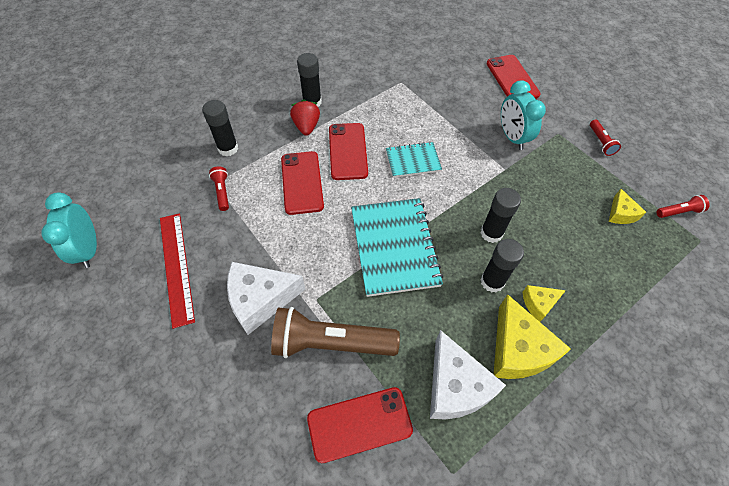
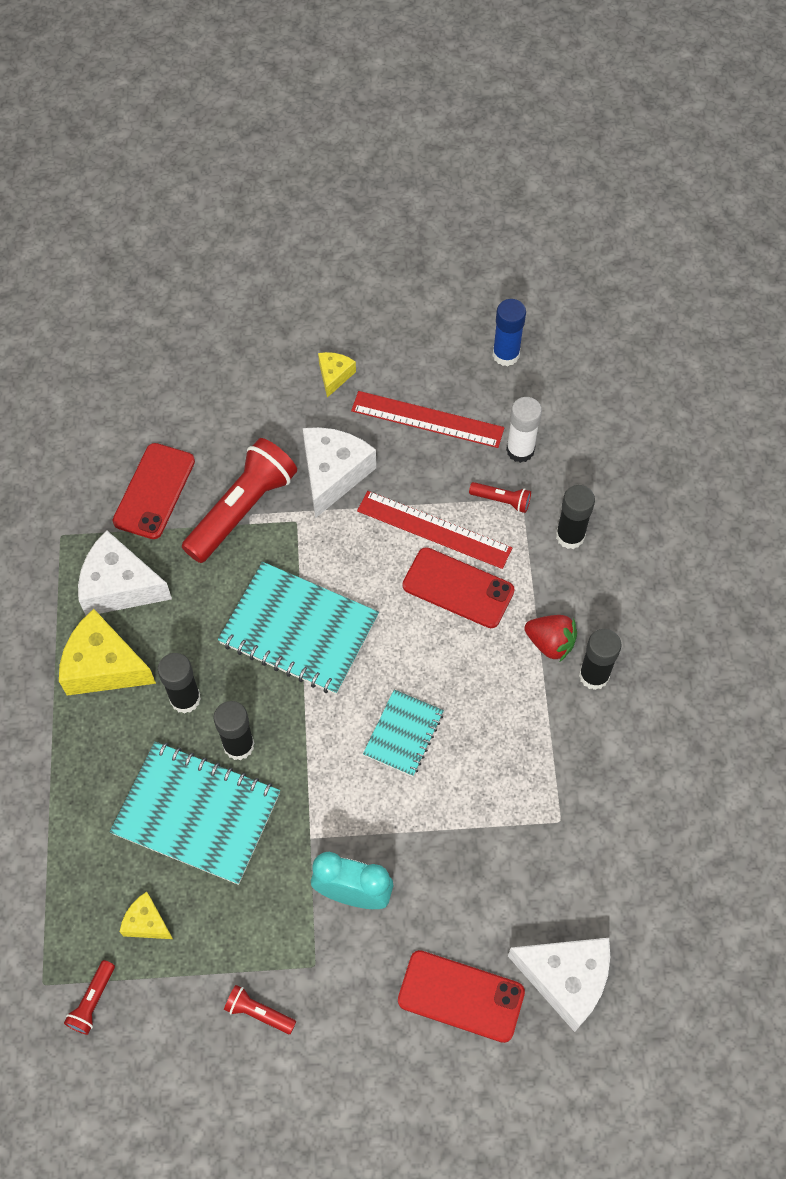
camera: 125 degrees right, 5 degrees up
(89, 249) = (506, 355): turquoise clock -> blue glue stick
(175, 201) = (520, 450): none -> white glue stick
(268, 215) = (434, 530): none -> red ruler
(330, 343) = (242, 509): brown flashlight -> red flashlight
(348, 151) = (473, 667): red phone -> none
(468, 51) = (566, 979): none -> white cheese
(539, 304) = (127, 725): yellow cheese -> yellow cheese (334, 376)
(547, 228) = (197, 814): none -> turquoise notebook

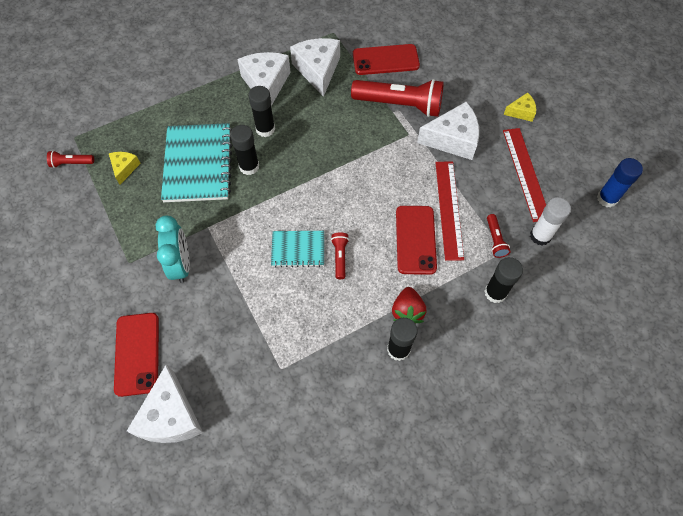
camera: 65 degrees right, 0 degrees up
(104, 666) = (266, 84): yellow cheese -> white cheese
(258, 1012) = (90, 245): red flashlight -> red flashlight (340, 257)
(299, 630) = (337, 165): turquoise notebook -> none

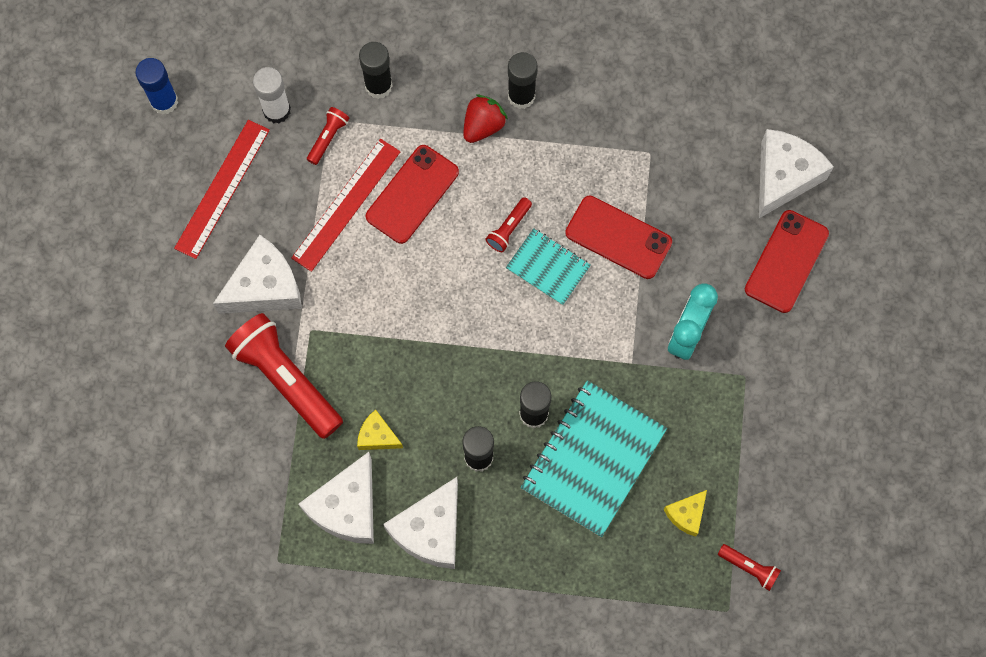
camera: 145 degrees left, 10 degrees up
(385, 60) = (246, 463): red phone -> red phone (618, 237)
(452, 139) = (265, 287): white cheese -> white cheese turned 120 degrees clockwise
(521, 112) = (150, 268): yellow cheese -> yellow cheese (377, 436)

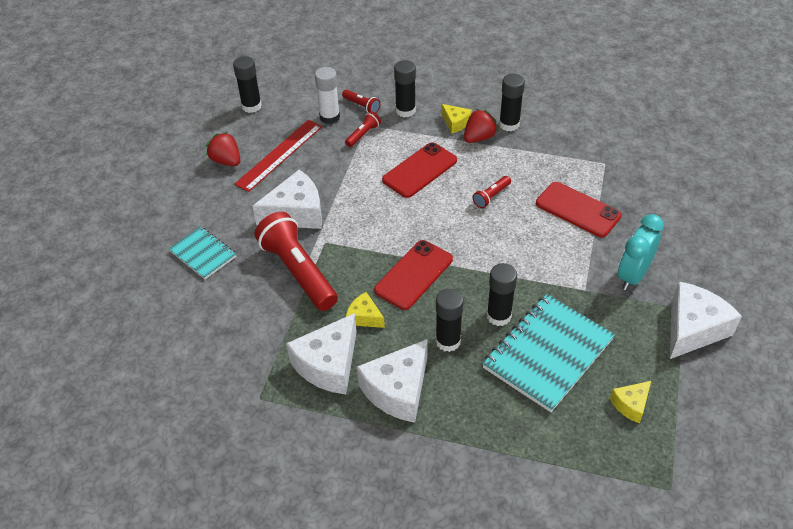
camera: 10 degrees right, 25 degrees down
(154, 208) = (226, 161): none -> red strawberry
(164, 101) = (251, 106): blue glue stick -> black glue stick
(346, 204) = (369, 172): red ruler -> none
(449, 102) = (455, 123): none -> yellow cheese
(548, 267) = (520, 222): turquoise notebook -> turquoise notebook (203, 254)
(749, 568) = (690, 455): red flashlight -> red flashlight (362, 106)
(784, 177) = (711, 186): white cheese -> white cheese (693, 329)
(786, 261) = (716, 237): red phone -> red phone (414, 275)

